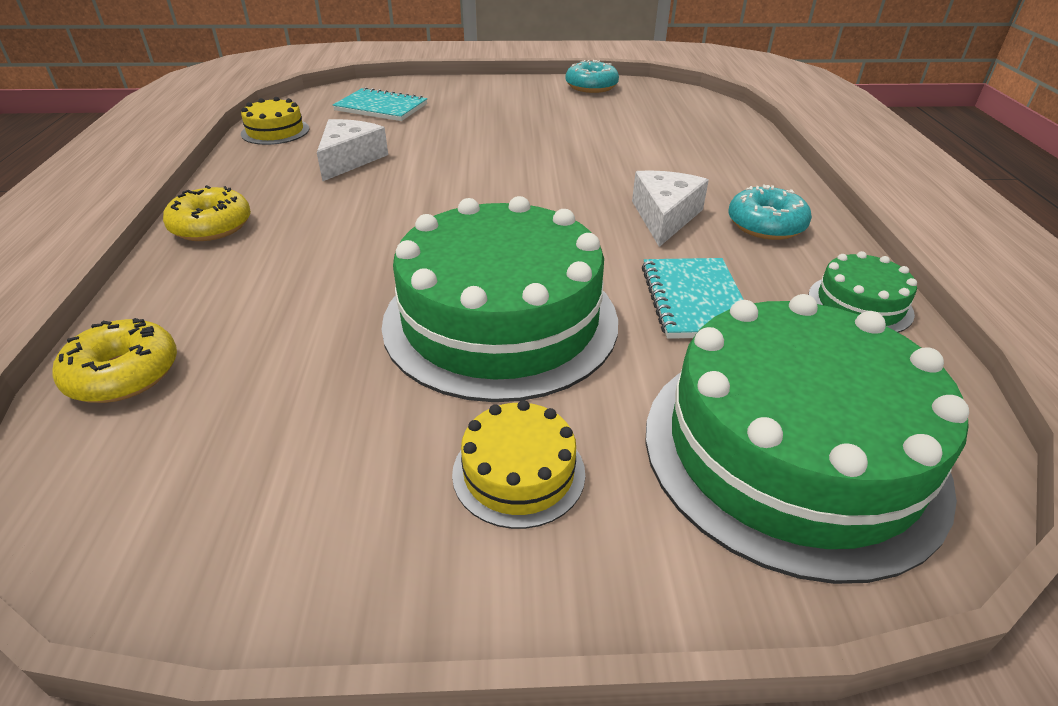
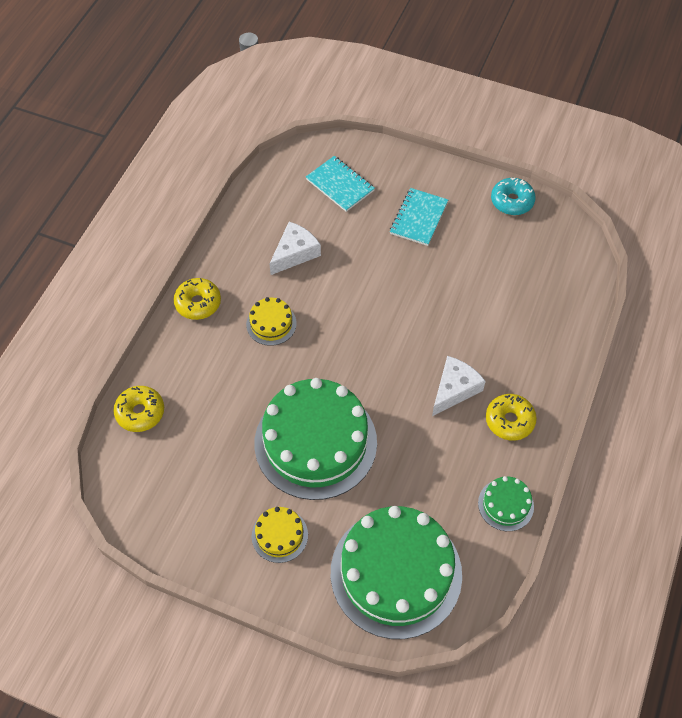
camera: 25 degrees right, 20 degrees up
(275, 131) = (259, 198): yellow cake -> yellow cake (271, 324)
(694, 300) = (420, 467): turquoise notebook -> turquoise notebook (418, 218)
(766, 225) = (509, 421): turquoise donut -> yellow donut

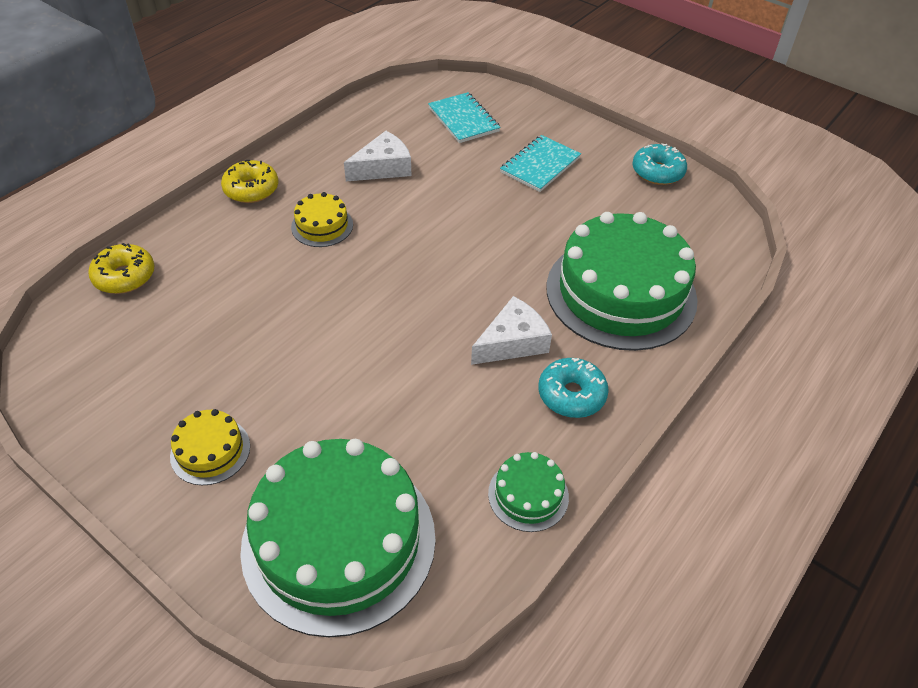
camera: 15 degrees right, 10 degrees down
(315, 442) = (311, 357): green cake -> green cake (621, 293)
(509, 421) = (571, 394): yellow donut -> turquoise donut

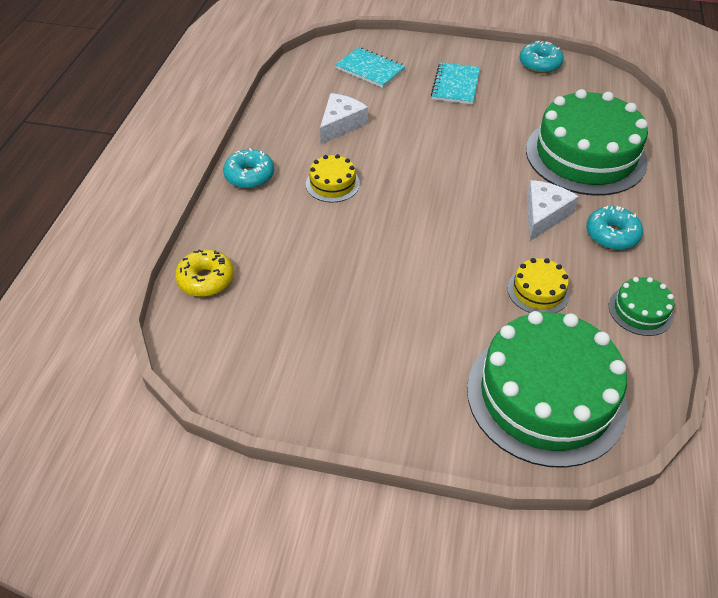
camera: 25 degrees left, 0 degrees up
(210, 451) = (398, 377): yellow cake -> yellow cake (538, 291)
(251, 189) = (249, 176): yellow donut -> turquoise donut

